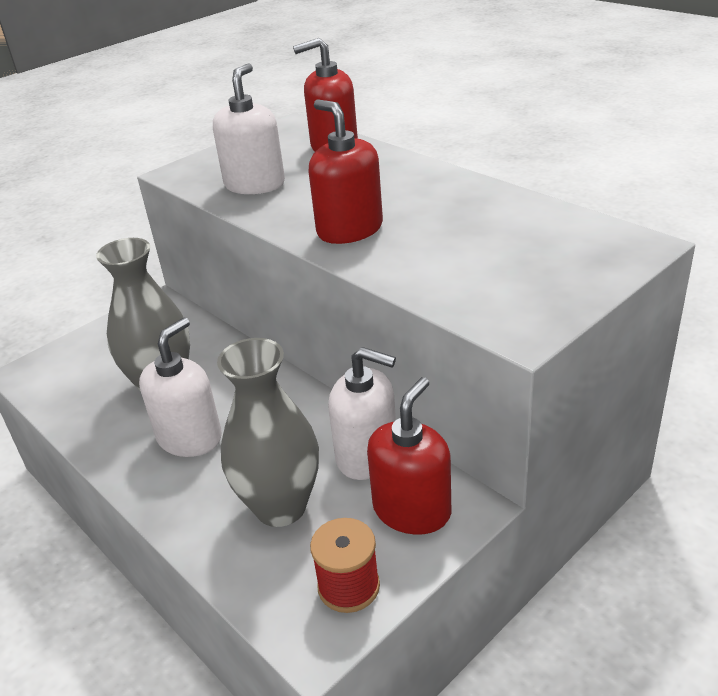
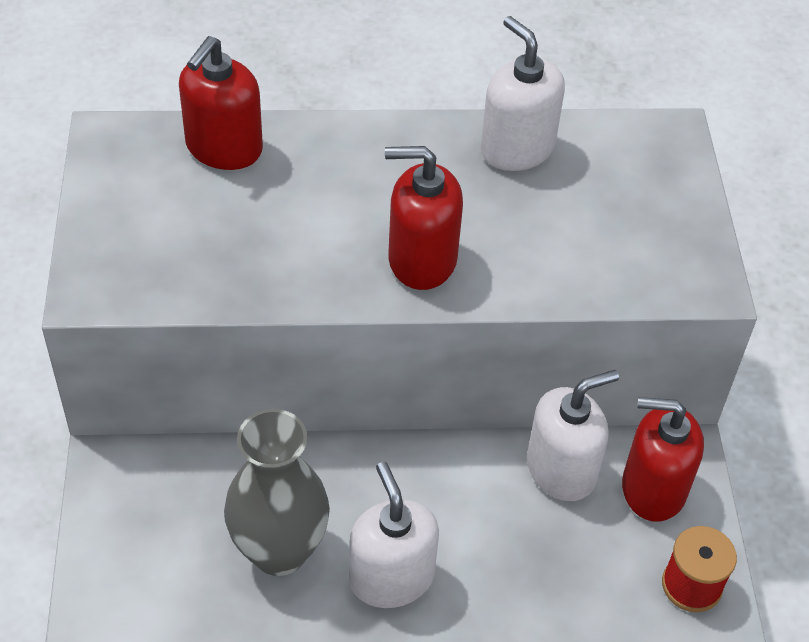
camera: 55 degrees left, 15 degrees up
(255, 184) = (224, 256): white soap dispenser -> white soap dispenser (517, 148)
(280, 507) = (560, 570): grey vase -> none
(412, 510) = (653, 488): red soap dispenser -> red soap dispenser turned 60 degrees counterclockwise

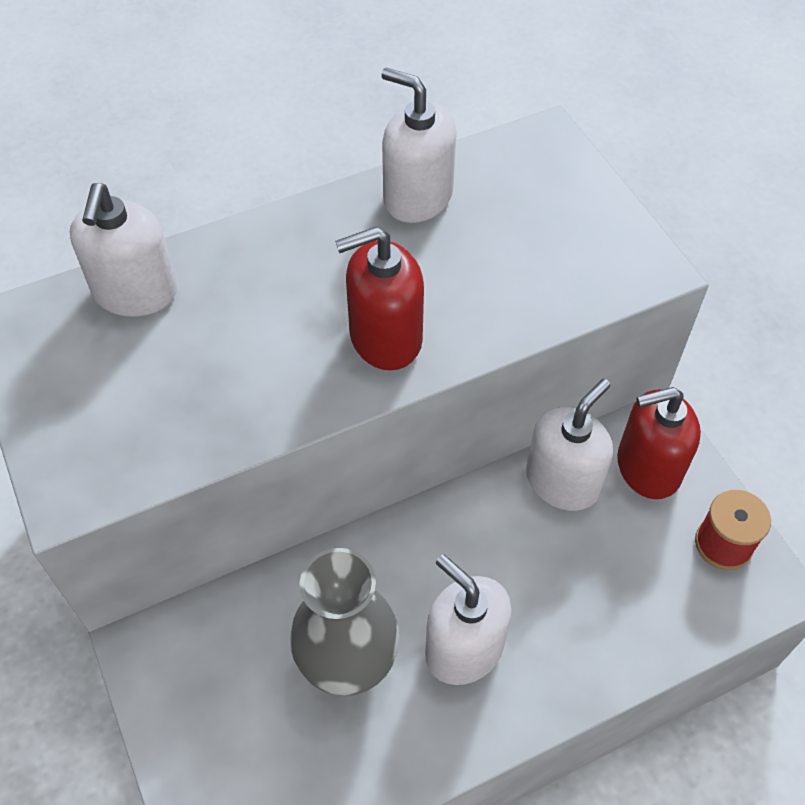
camera: 20 degrees left, 5 degrees up
(223, 148) = (136, 292): red soap dispenser -> white soap dispenser

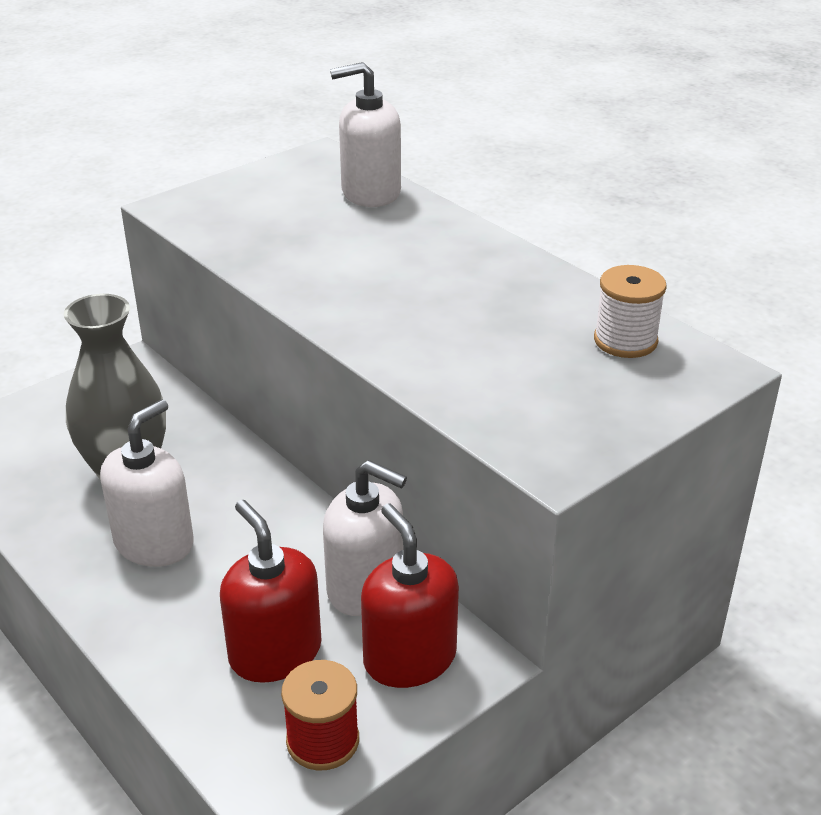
camera: 75 degrees right, 20 degrees down
(385, 338) = (373, 310): red soap dispenser -> red soap dispenser (275, 652)
(417, 197) = (564, 301): white soap dispenser -> none
(493, 177) = (625, 341): none -> white spool

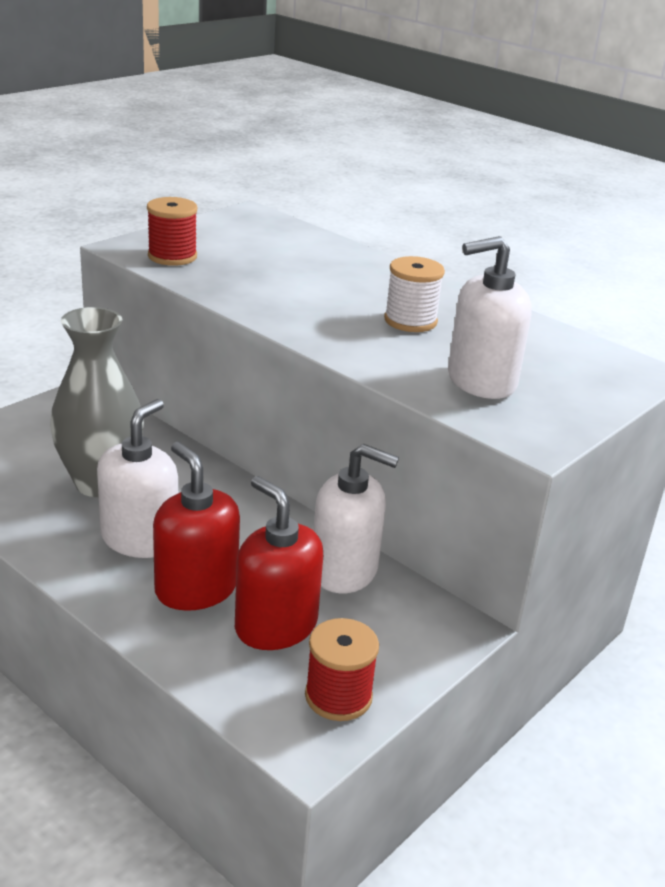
camera: 10 degrees left, 5 degrees down
(216, 218) = (172, 256): none -> red spool
(370, 192) = (304, 241): white soap dispenser -> white soap dispenser (481, 381)
(409, 658) = (399, 626): red soap dispenser -> red soap dispenser (196, 588)
(625, 341) = (561, 350): white spool -> white spool (410, 321)

